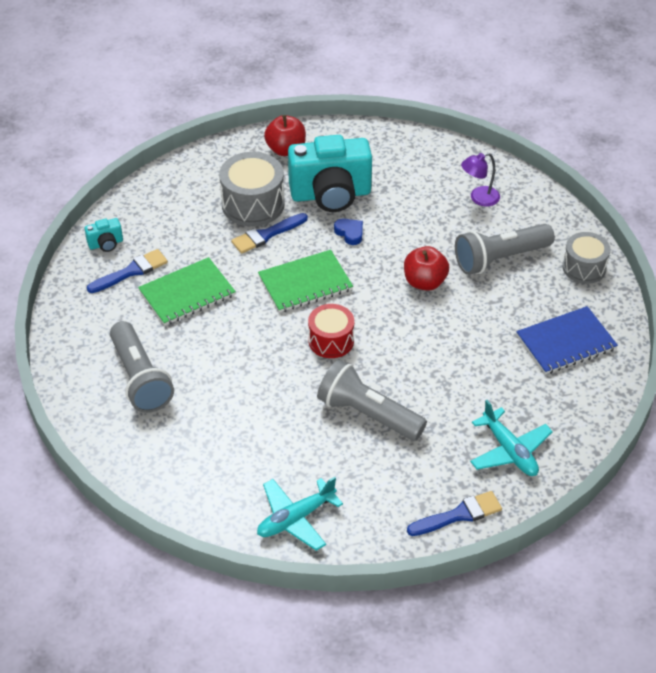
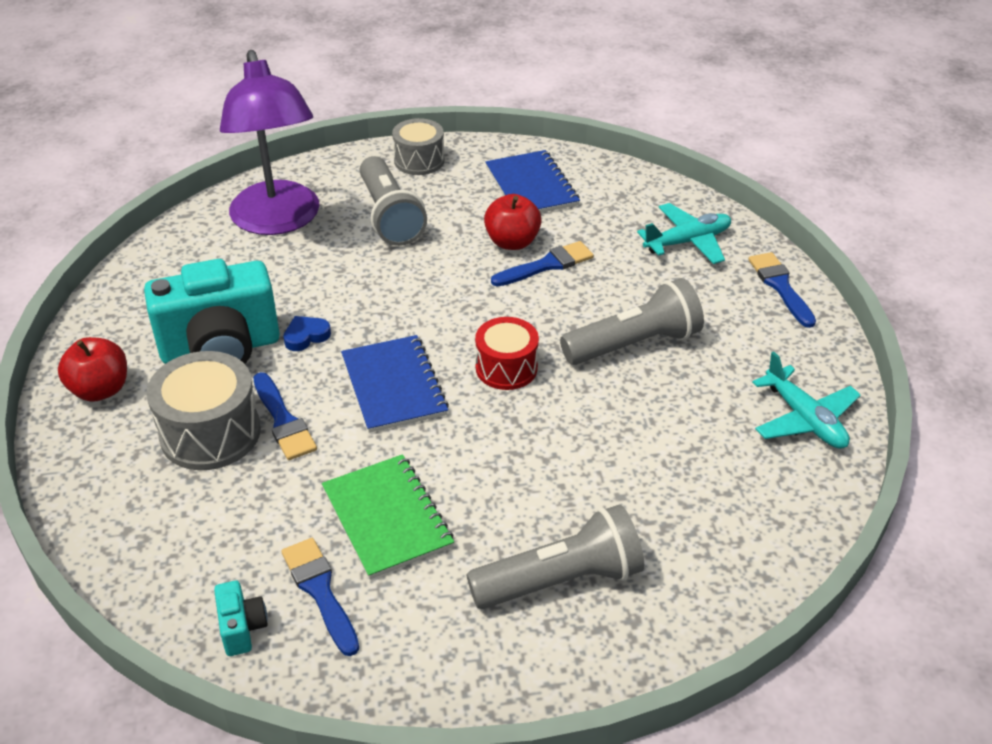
camera: 85 degrees left, 5 degrees down
(305, 283) = (394, 386): green notebook -> blue notebook
(331, 194) = (221, 349): turquoise camera -> turquoise camera turned 75 degrees clockwise
(368, 414) = (634, 344): grey flashlight -> grey flashlight turned 150 degrees counterclockwise
(424, 282) = (416, 278): red apple -> red apple (512, 242)
(457, 358) = (547, 265): none -> blue brush
(479, 198) = (278, 221): purple lamp -> purple lamp, size x2.37

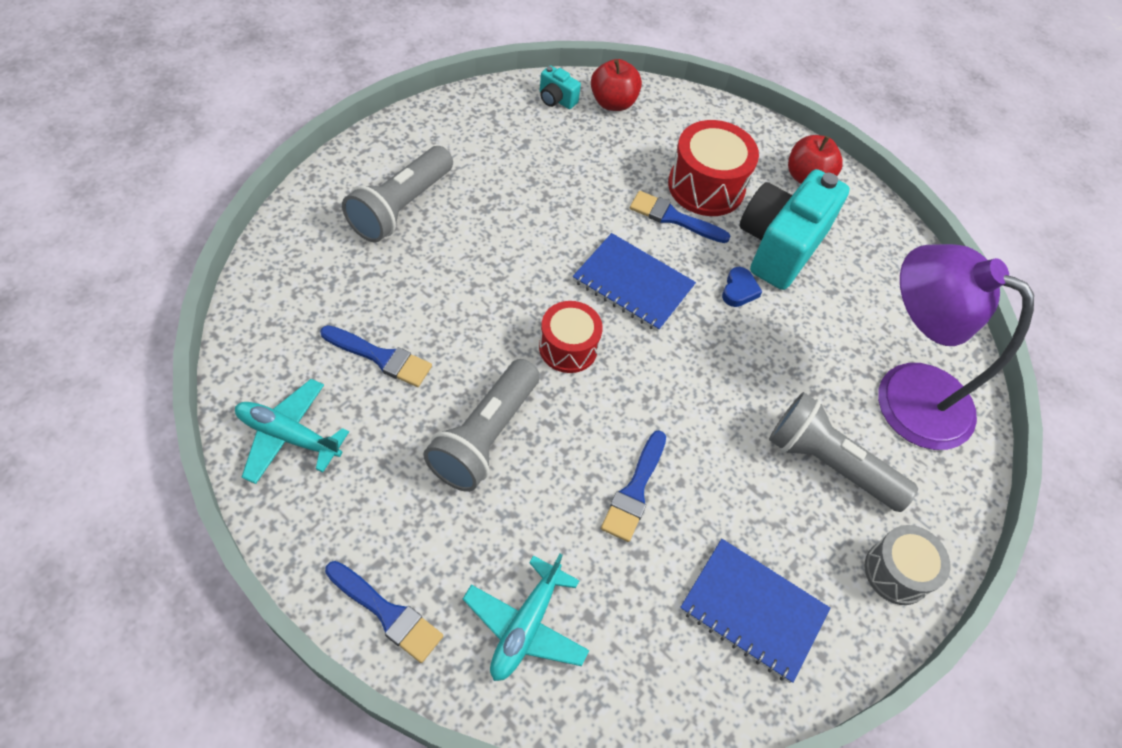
camera: 135 degrees right, 15 degrees up
(210, 433) = (706, 186): grey drum -> red drum
(320, 591) = (536, 134): blue brush -> blue brush (381, 357)
(387, 518) = (540, 191): green notebook -> none
(512, 242) = (692, 502): red apple -> red apple (613, 103)

